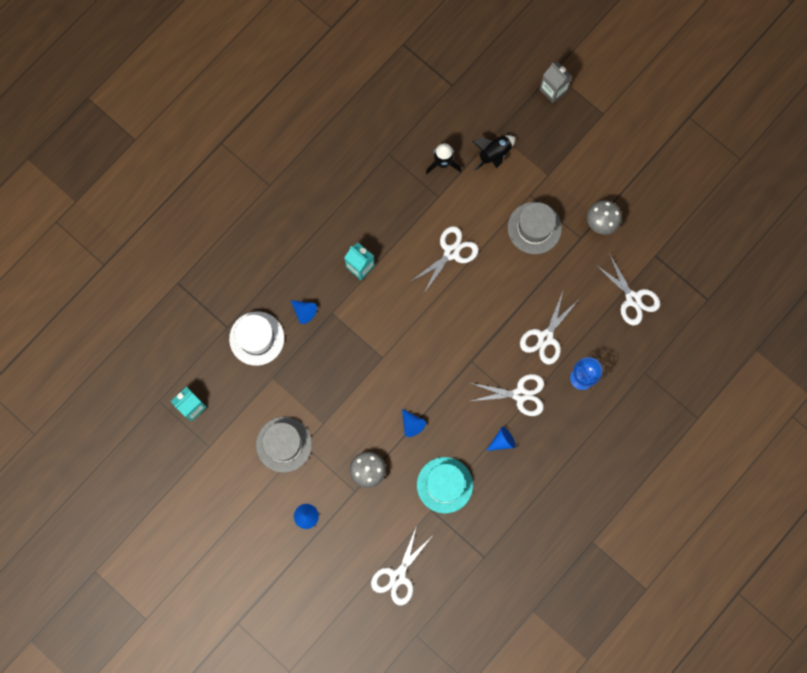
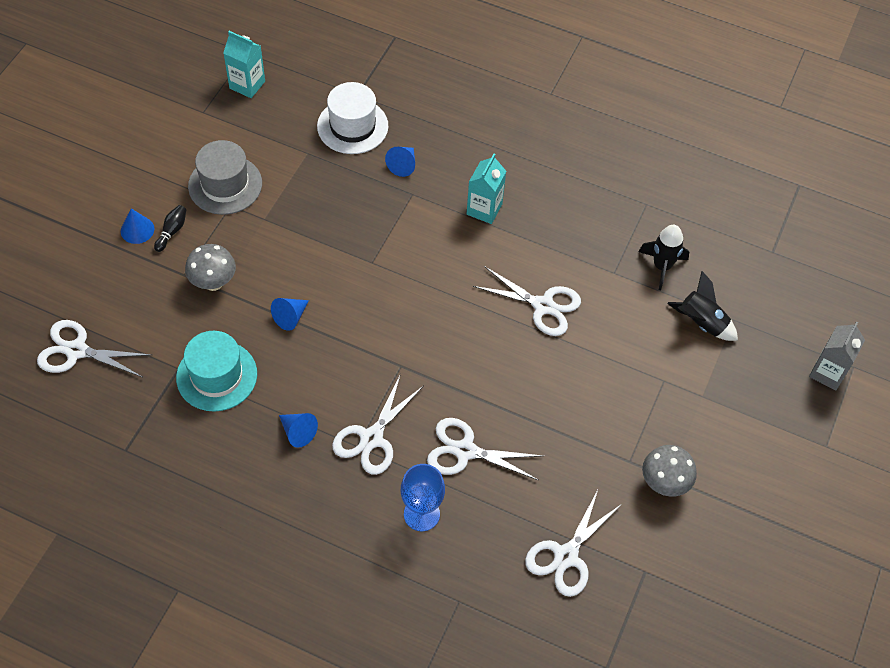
camera: 70 degrees right, 20 degrees down
(315, 491) = (172, 231): none -> black bowling pin
(520, 394) = (371, 438): white scissors -> white scissors turned 45 degrees clockwise
(534, 228) = (619, 398): grey hat -> none

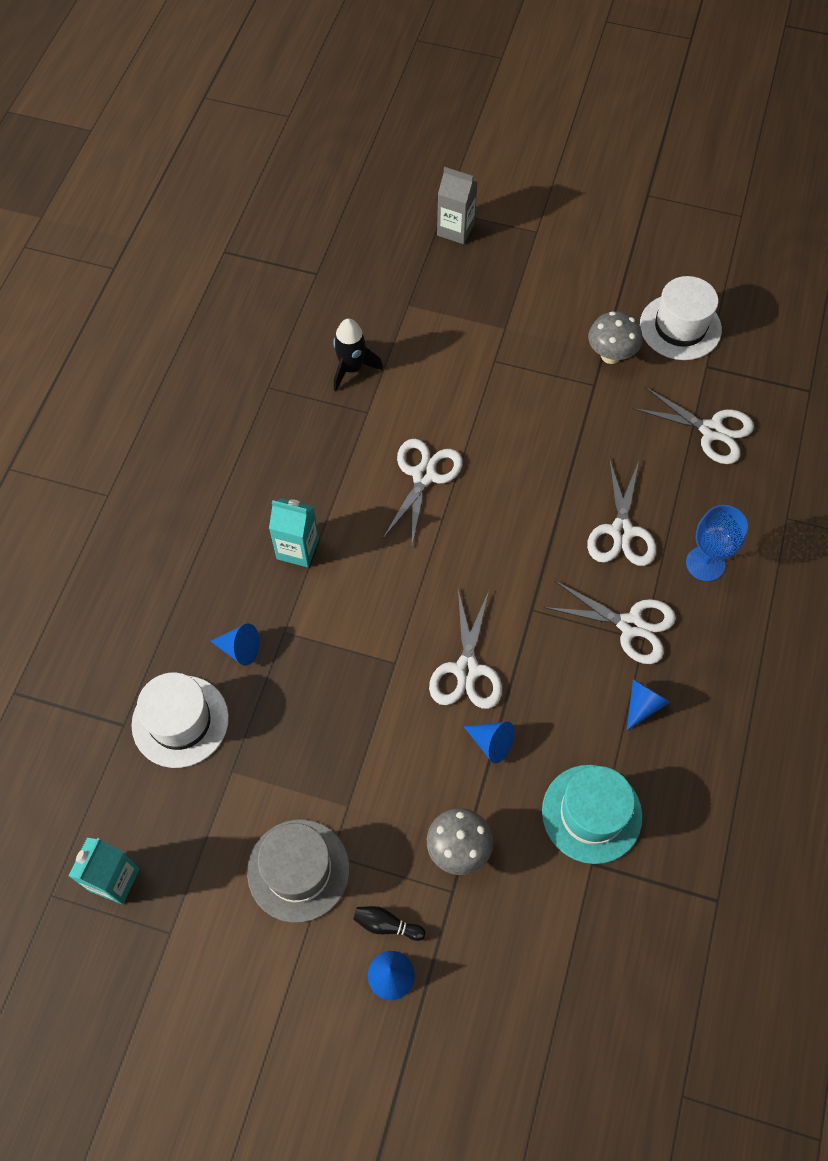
camera: 95 degrees left, 5 degrees up
(77, 351) = (596, 1005): white scissors -> white scissors (466, 670)
(696, 557) = (680, 327): none -> white hat
(701, 323) = (418, 331): black rocket -> none

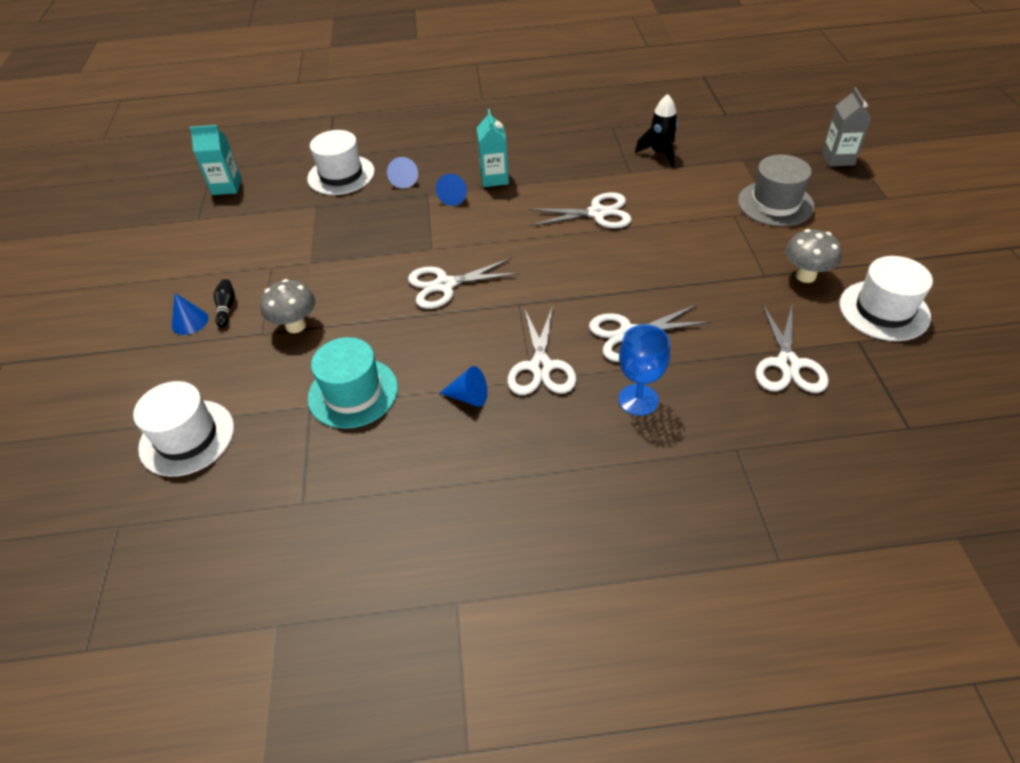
camera: 70 degrees right, 15 degrees down
(298, 870) = (255, 255): grey hat -> grey hat (775, 203)
(491, 743) = (390, 316): blue cone -> blue cone (454, 197)
(586, 1005) = (187, 437): none -> white hat

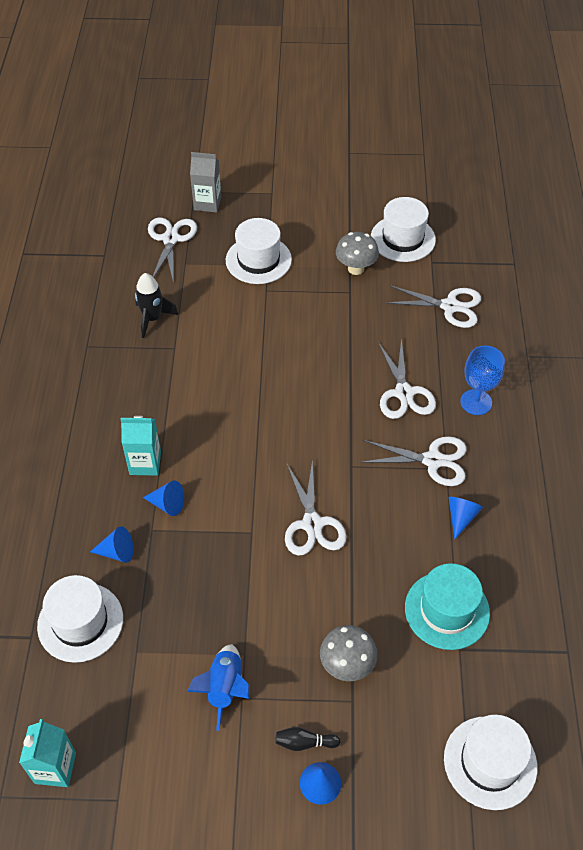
camera: 85 degrees left, 5 degrees up
(280, 256) = (225, 688): none -> blue rocket
(597, 213) = (234, 385): white scissors -> white scissors (171, 239)
(775, 203) = (258, 260): grey hat -> white hat

